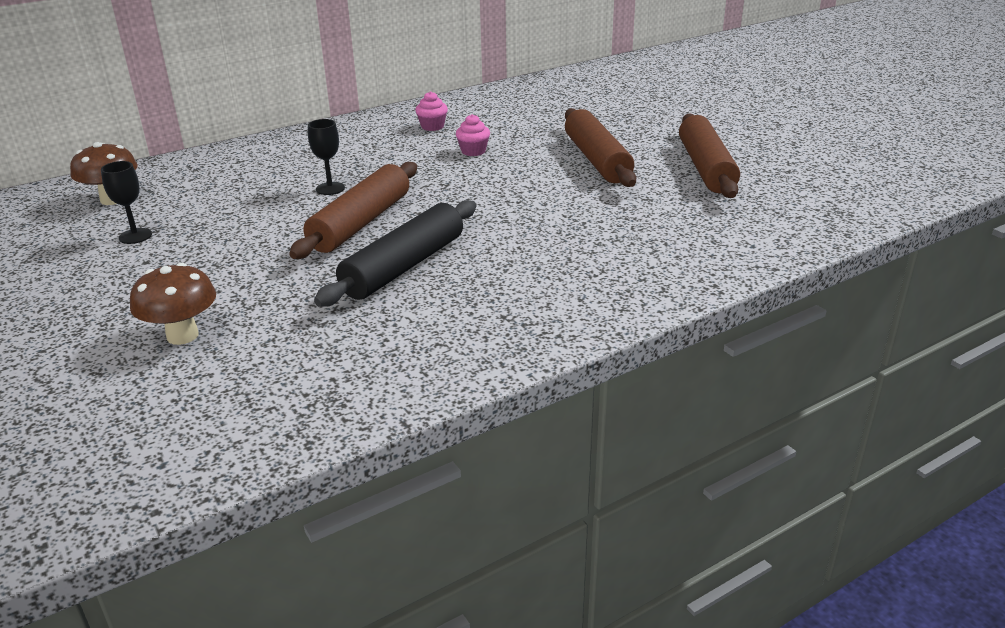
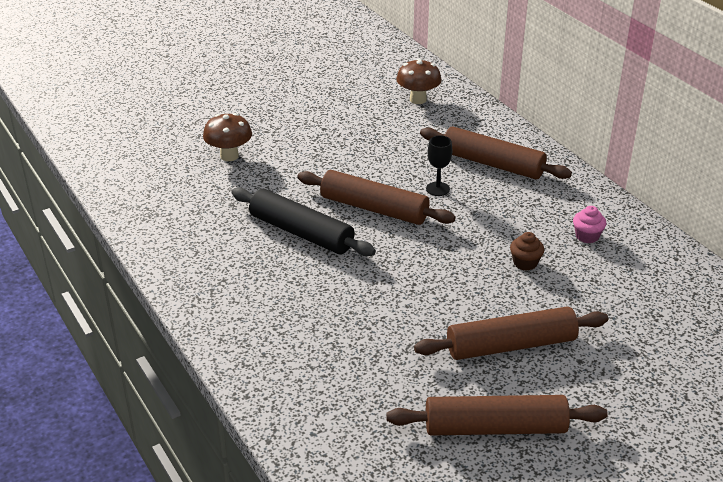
camera: 90 degrees right, 5 degrees up
(135, 236) = (360, 118): black goblet -> none
(289, 161) = (492, 164): none -> brown rolling pin
(473, 151) = (525, 263): pink cupcake -> brown cupcake

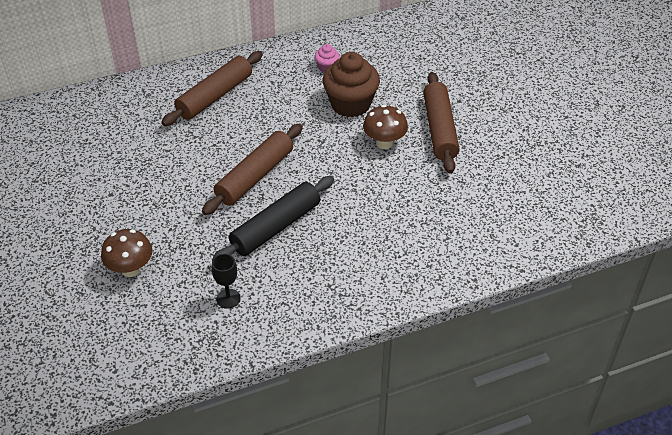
camera: 80 degrees left, 10 degrees up
(418, 99) = (90, 123): brown mushroom -> brown mushroom (384, 143)
(437, 189) = (239, 134): black goblet -> black goblet (228, 298)
(495, 428) = (518, 152): brown rolling pin -> none
(525, 263) = (350, 104): brown cupcake -> brown cupcake, size x2.17

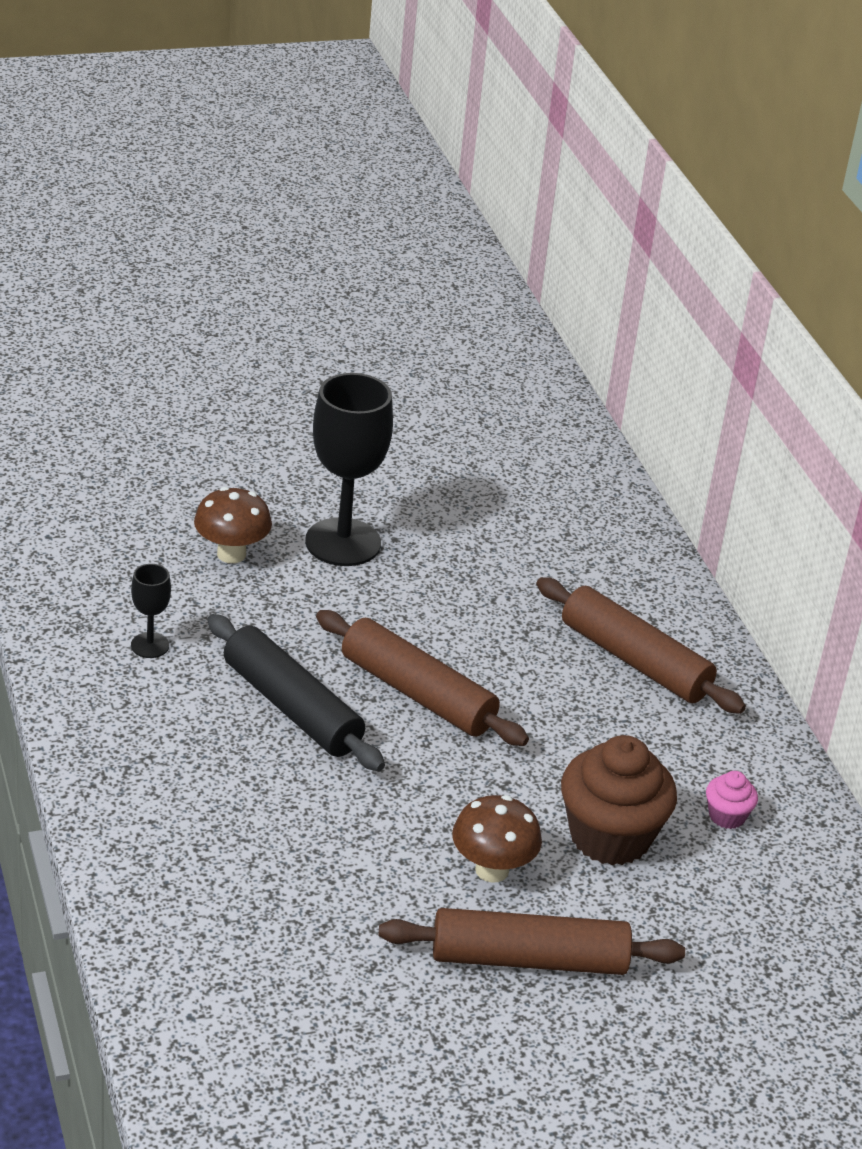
camera: 90 degrees right, 10 degrees down
(116, 217) = (343, 542): none -> black goblet

